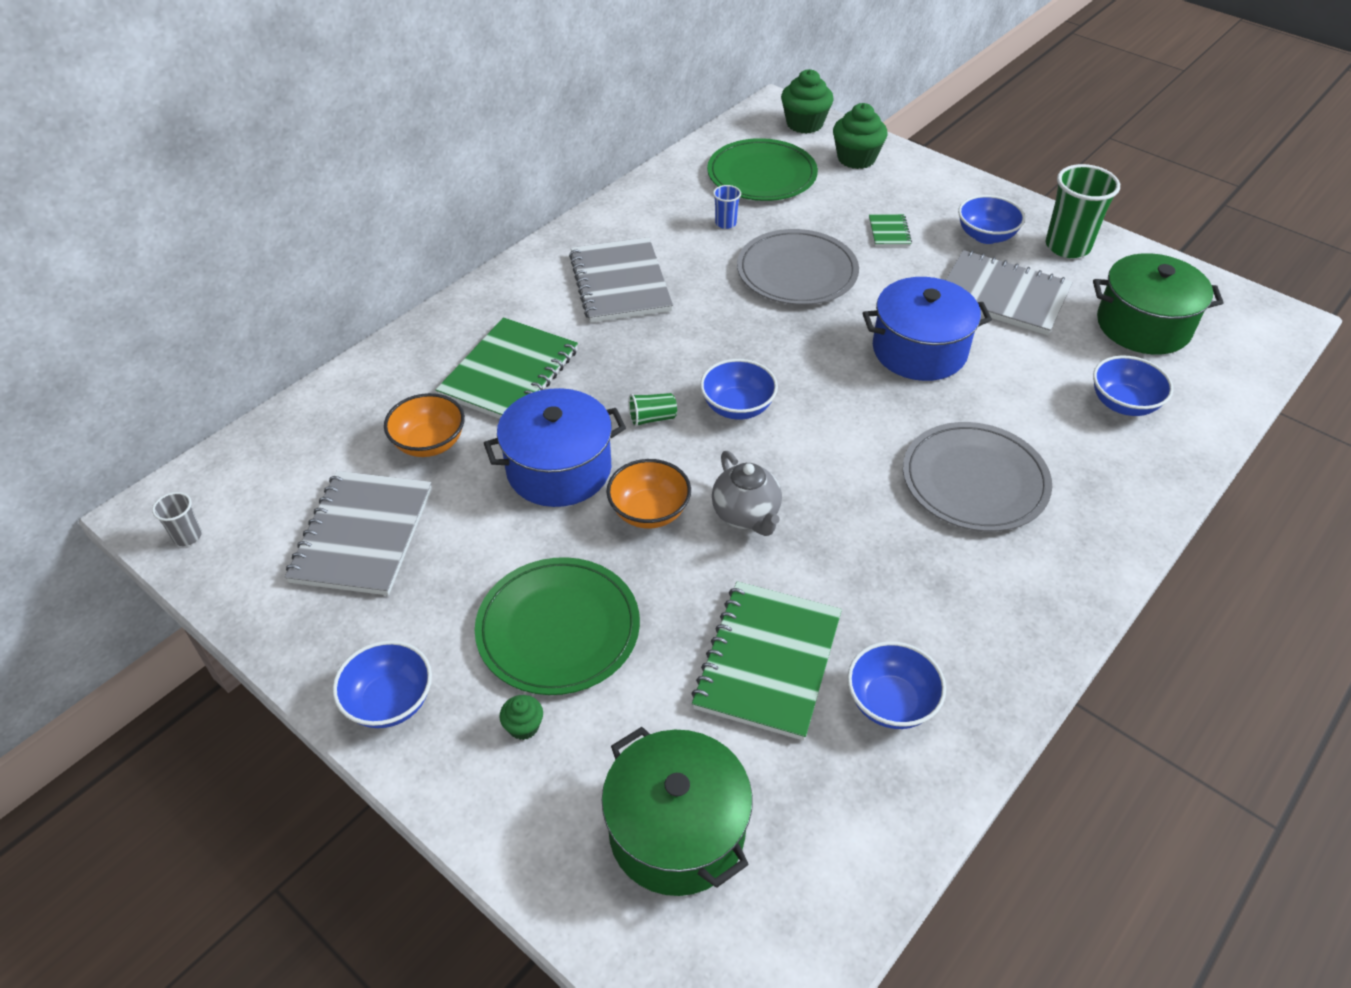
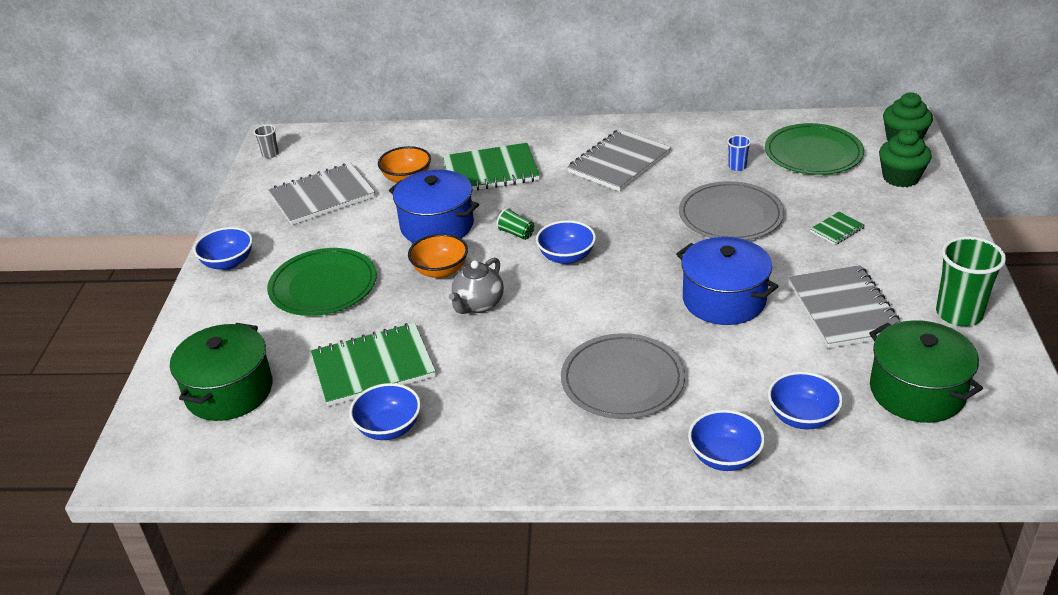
camera: 55 degrees right, 10 degrees down
(523, 726) = (250, 309): green cupcake -> none
(986, 236) = (905, 271): blue bowl -> blue bowl (724, 457)

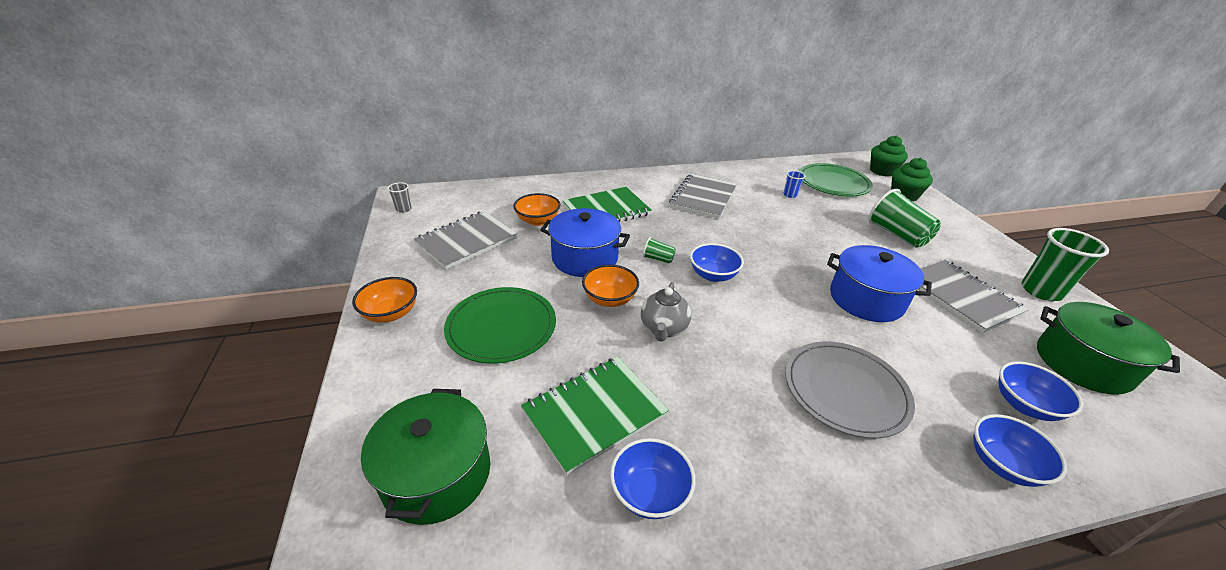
camera: 20 degrees left, 0 degrees up
(228, 263) = (391, 313): blue bowl -> orange bowl
(730, 215) = (814, 230): grey plate -> none
(837, 229) = (897, 234): green notebook -> green cup

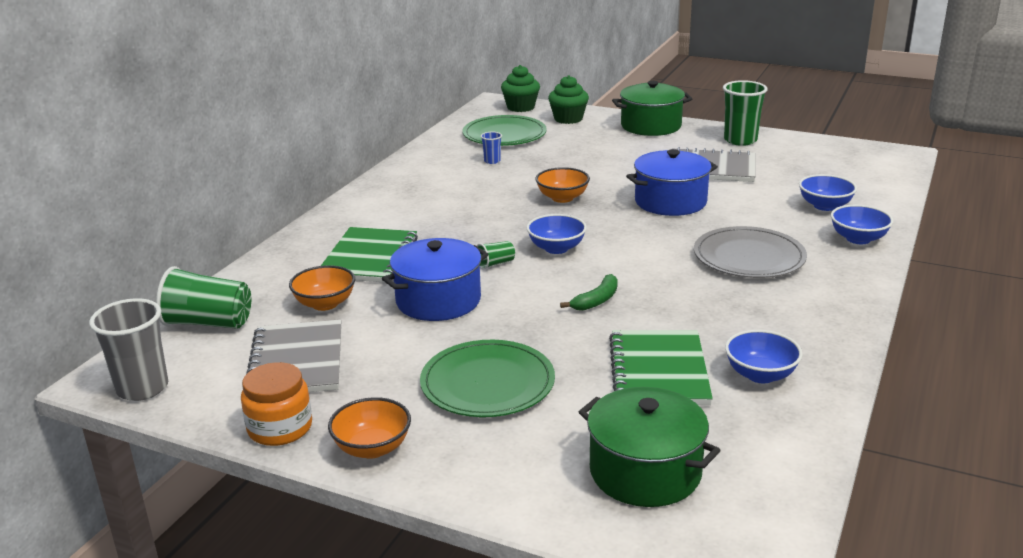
camera: 50 degrees left, 10 degrees down
(392, 269) = (280, 428): none -> orange jar
(403, 209) = (142, 388): grey cup -> grey cup, size x2.07
(610, 299) = (522, 311): orange bowl -> orange bowl (562, 198)
(663, 329) = (596, 300): grey teapot -> green banana
(703, 197) = (429, 200): grey notebook -> none
(897, 234) = (613, 149): green cup -> green cup (208, 323)
(1082, 364) = (814, 169): green pot -> green pot (651, 126)

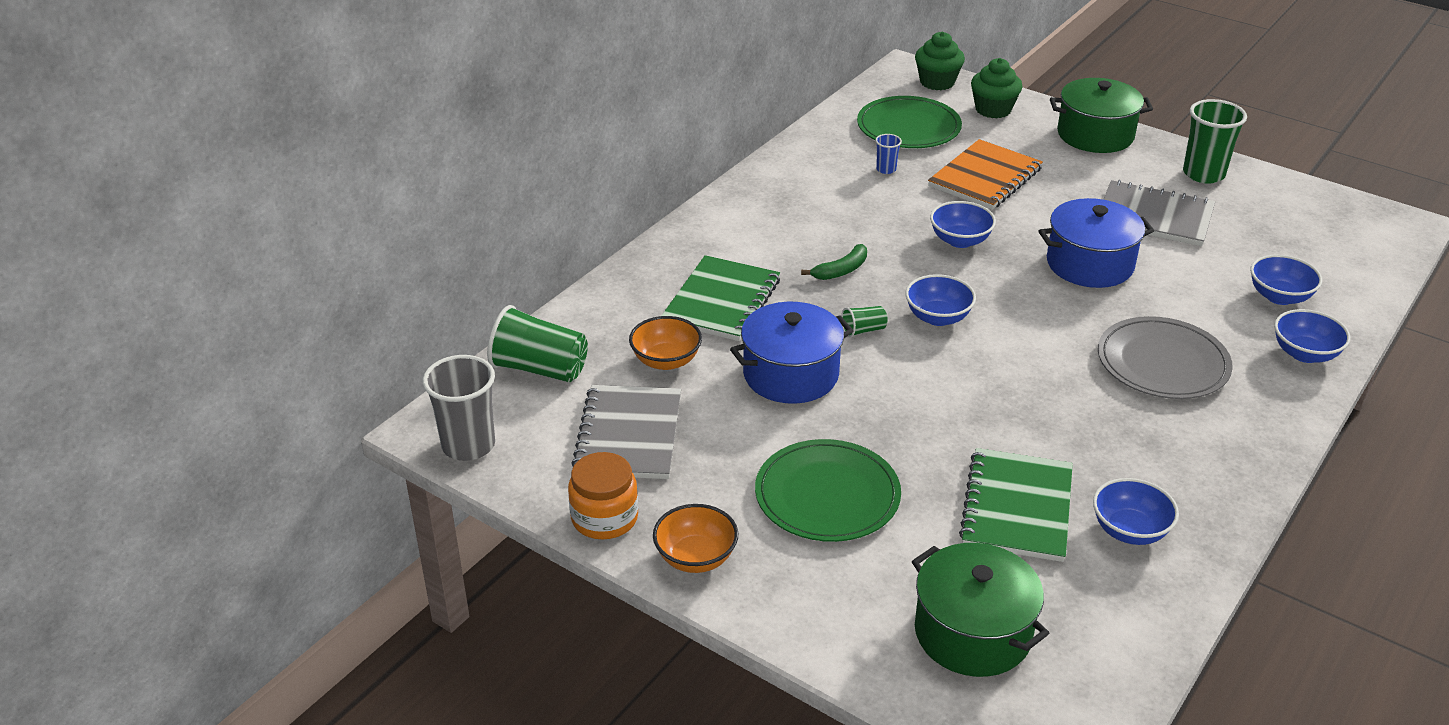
camera: 10 degrees right, 10 degrees up
(562, 198) = (960, 240): orange bowl -> blue bowl
(572, 158) = (985, 178): none -> orange notebook
(596, 300) = (968, 400): green banana -> green banana (841, 270)

